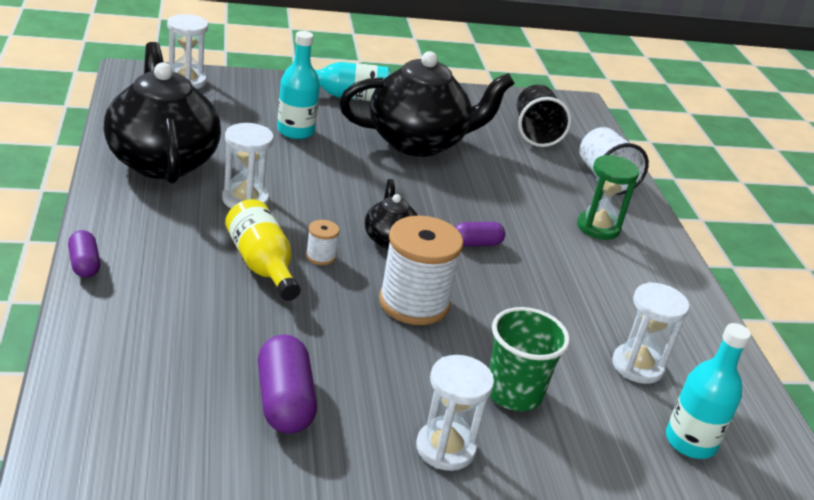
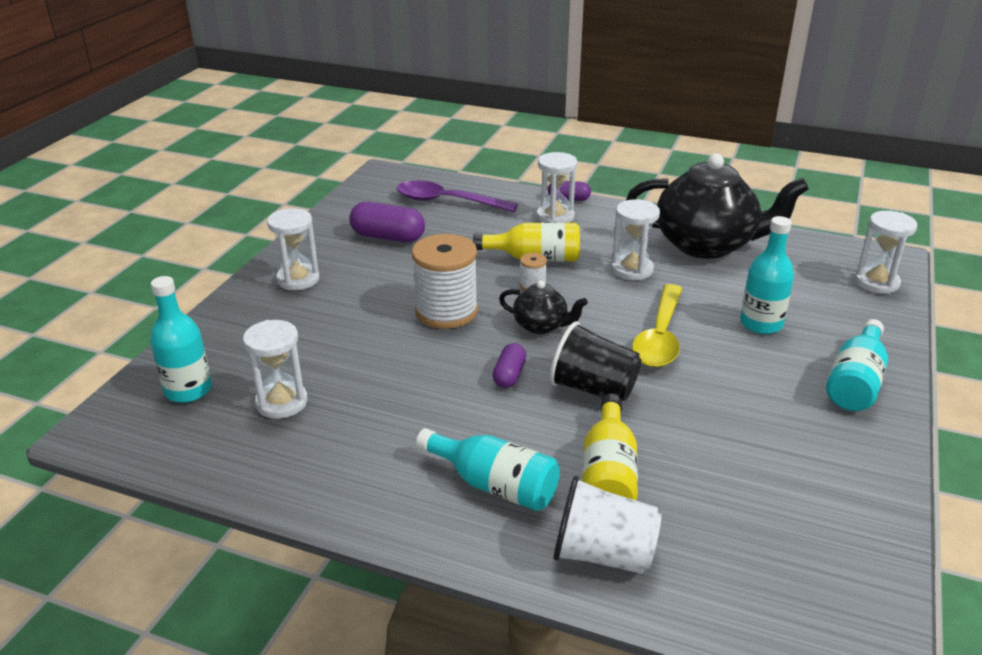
camera: 125 degrees right, 0 degrees up
(144, 374) = (447, 202): none -> purple spoon
(145, 267) = (555, 217): none -> white hourglass
(354, 176) = (660, 337): none -> yellow spoon
(418, 142) = (729, 404): black teapot -> none
(513, 393) = (315, 324): green cup -> none
(535, 133) = (750, 535): black cup -> black cup (593, 389)
(538, 184) = (608, 474): none -> yellow bottle
(598, 227) = (494, 485): green hourglass -> turquoise bottle

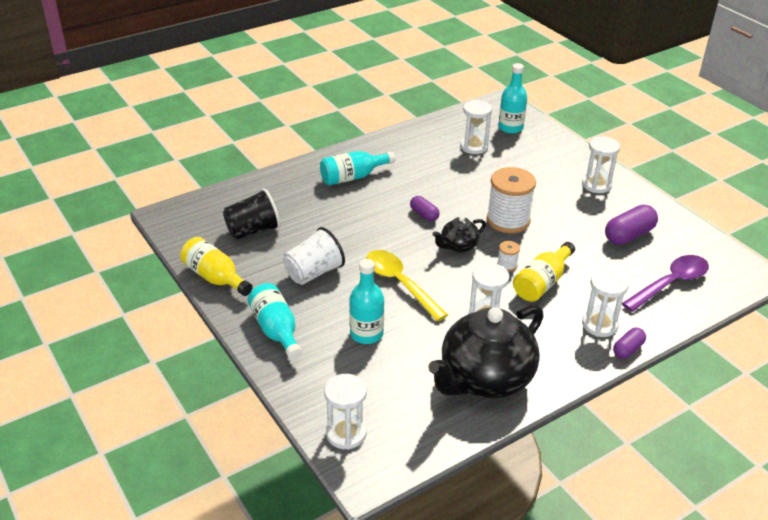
camera: 125 degrees right, 5 degrees up
(593, 389) = (382, 234): black cup -> black cup (253, 231)
(603, 554) = (284, 184): white cup -> white cup (313, 273)
(608, 474) = (322, 208): yellow bottle -> yellow bottle (215, 277)

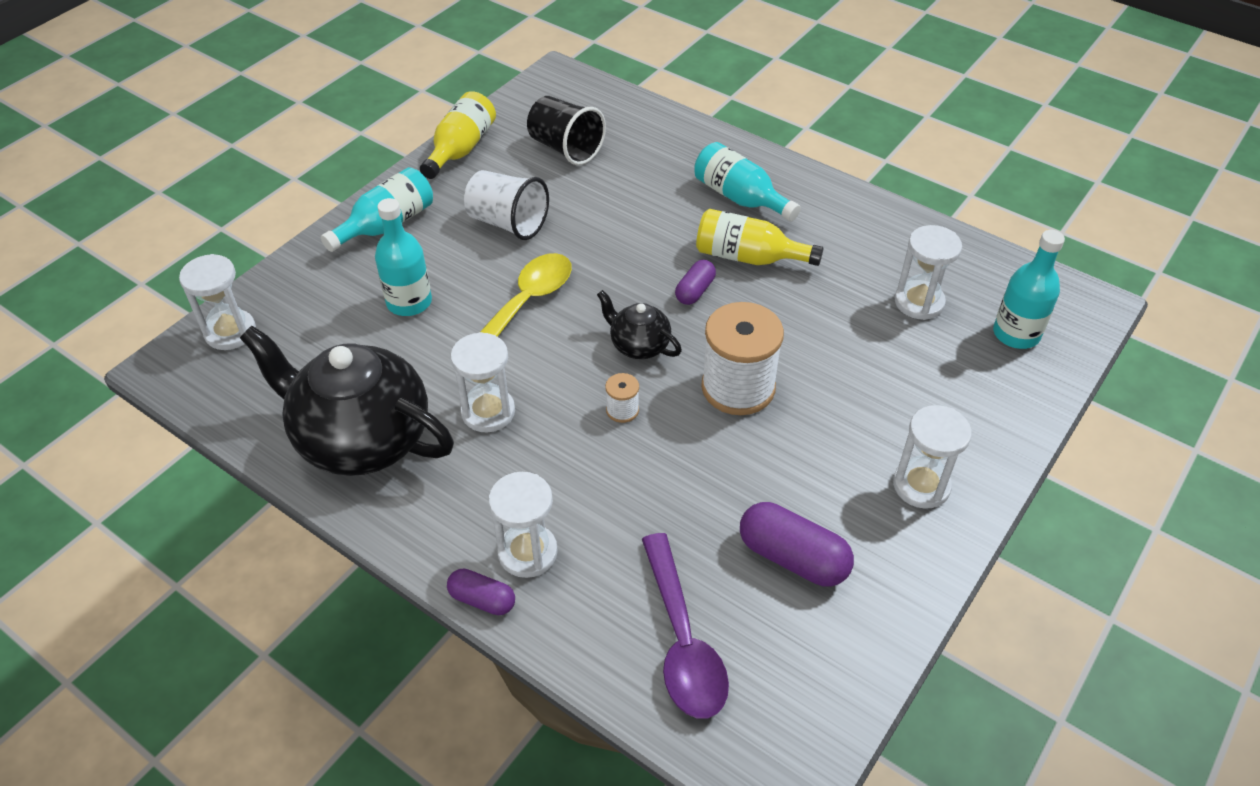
camera: 70 degrees right, 10 degrees up
(542, 283) = (599, 461): yellow bottle -> yellow bottle (748, 257)
(670, 283) = (682, 640): purple spoon -> purple spoon turned 45 degrees clockwise

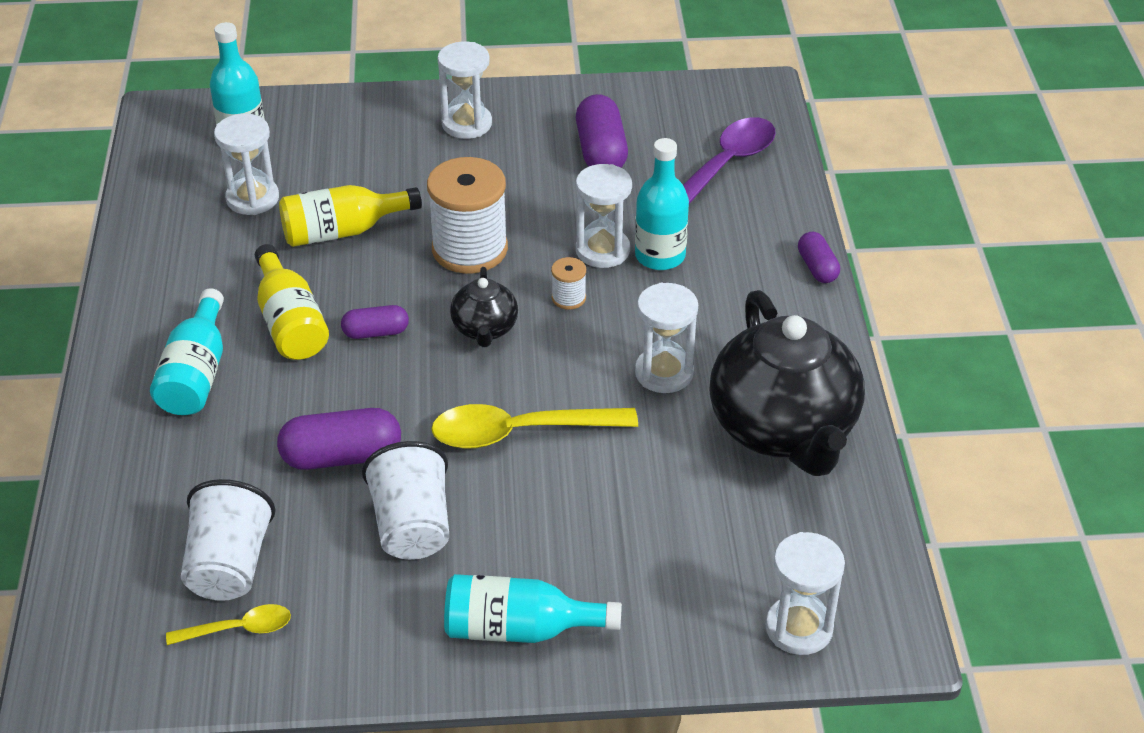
camera: 130 degrees left, 5 degrees down
(409, 302) = (605, 519): turquoise bottle -> turquoise bottle (660, 256)
(461, 149) = (319, 666): yellow bottle -> yellow bottle (342, 231)
(519, 134) = (238, 629): none -> yellow spoon
(527, 552) = (755, 269): white hourglass -> white hourglass (602, 250)
(565, 148) = (229, 566): black cup -> white cup
(596, 222) = (342, 457): none -> purple capsule

